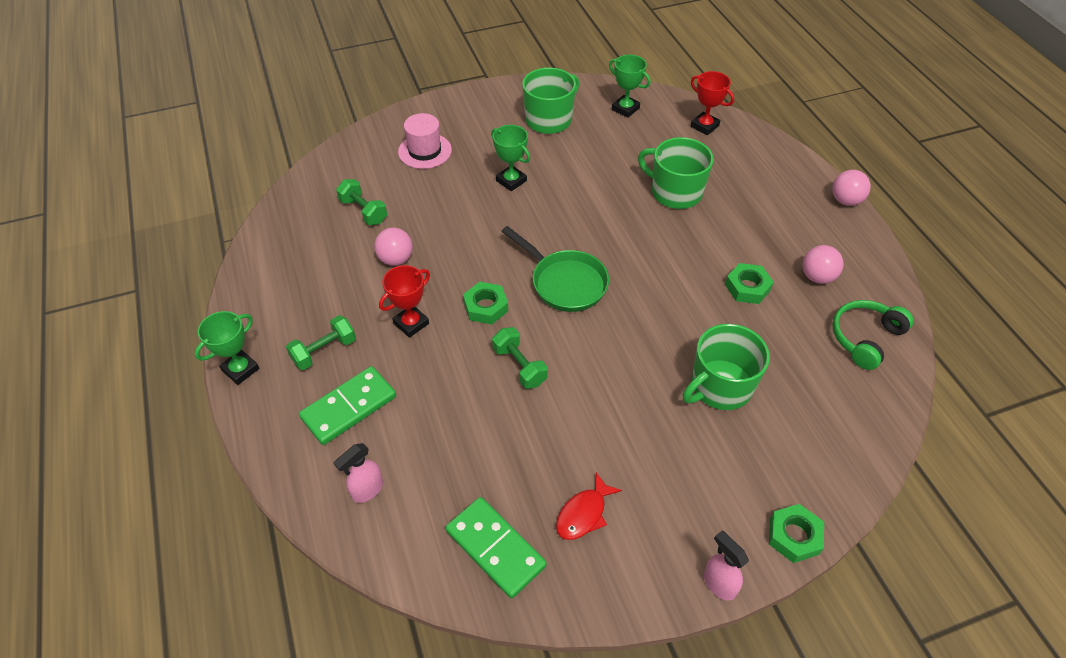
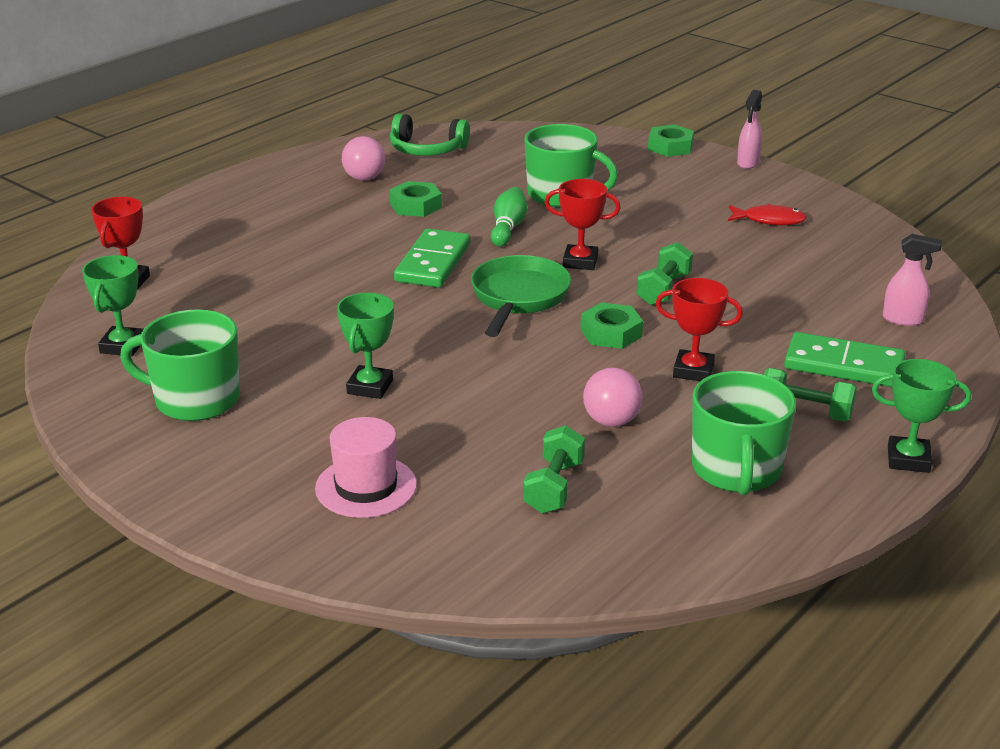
camera: 120 degrees left, 20 degrees down
(495, 548) = (854, 246): green domino -> green domino (433, 263)
(594, 340) = (580, 262): none -> red trophy
(675, 192) = (291, 271): green mug -> green mug (736, 470)
(676, 324) = (508, 228): none -> green bowling pin
(845, 200) = (223, 182): pink ball -> none

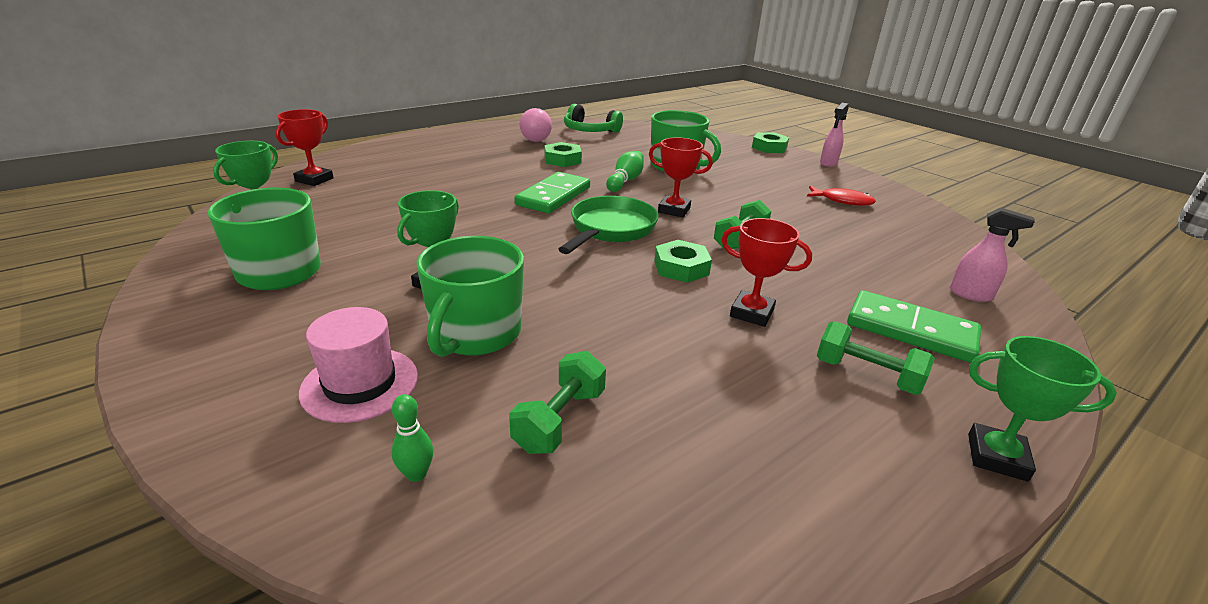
camera: 10 degrees right, 0 degrees up
(461, 540) = (416, 474): none -> green bowling pin
(611, 421) = (652, 352): pink ball -> none
(736, 470) = (779, 435): green mug -> green mug (475, 333)

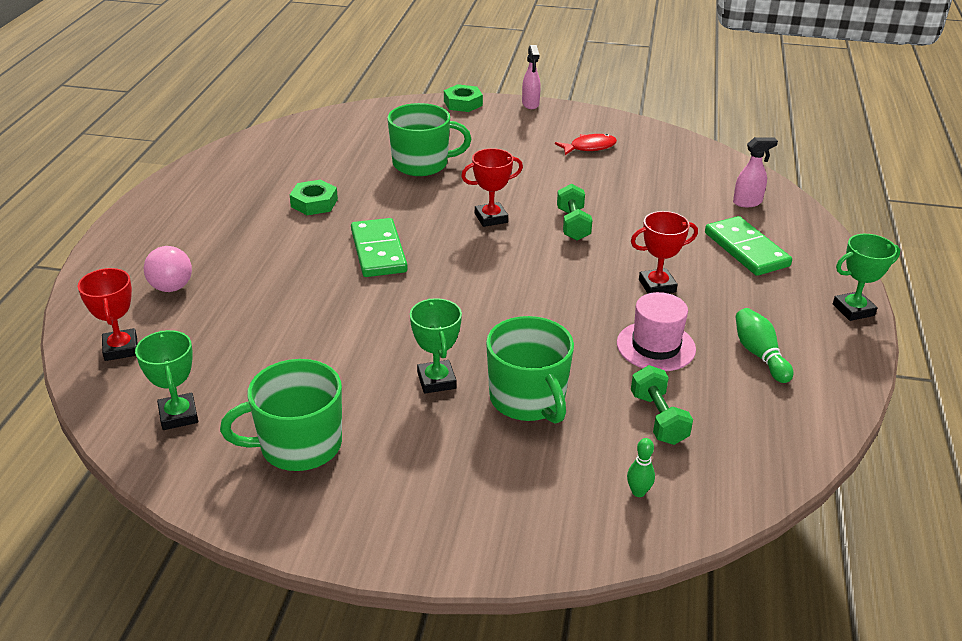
camera: 40 degrees left, 5 degrees up
(360, 384) = (521, 473): pink hat -> pink hat (656, 346)
(536, 141) = (246, 189): pink ball -> pink ball (171, 287)
(590, 130) = (274, 149): green headphones -> none
(610, 229) = (475, 263): green pan -> none
(625, 181) = (408, 204): green bowling pin -> green bowling pin (759, 355)
(681, 268) = (571, 272): green nut -> none
(867, 375) = (758, 295): green dumbbell -> none
(910, 330) = (746, 249): green domino -> green domino turned 75 degrees clockwise

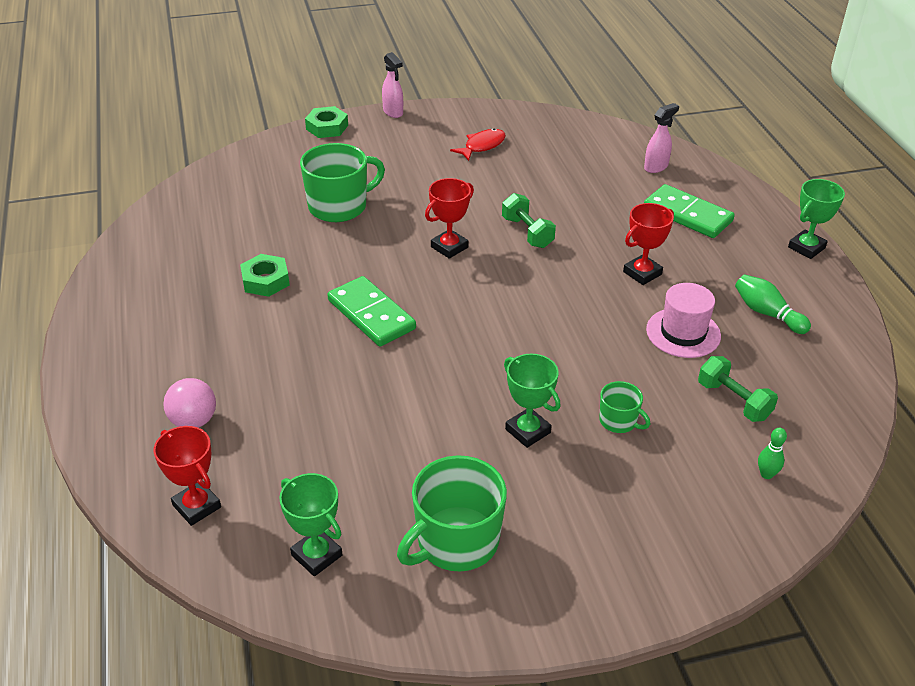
camera: 25 degrees left, 5 degrees up
(528, 400) = (619, 421): green mug -> green mug, size x0.51

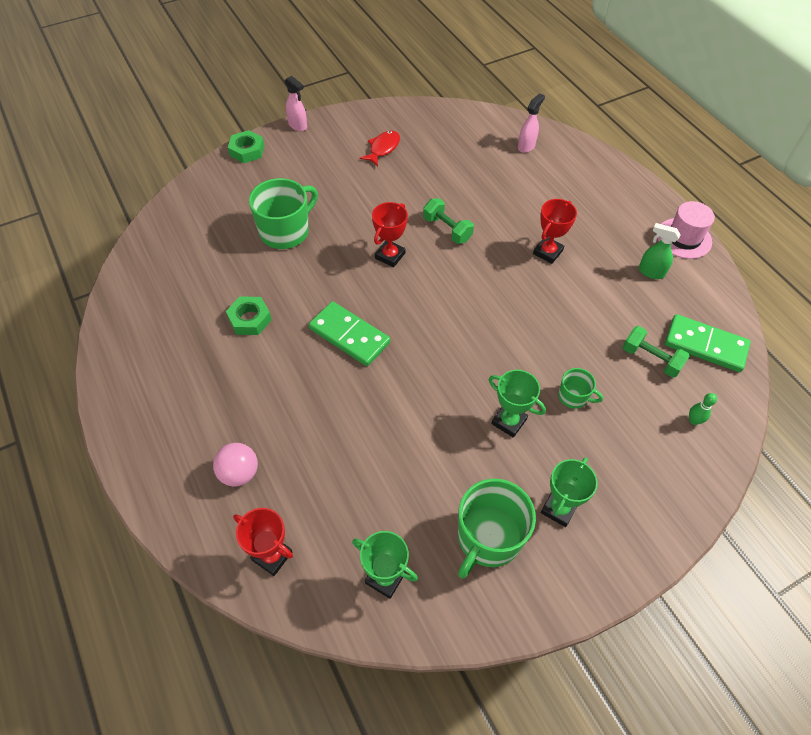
camera: 15 degrees left, 15 degrees up
(683, 333) = (595, 303): pink hat -> pink hat (684, 238)
(687, 214) = (564, 189): green domino -> green domino (705, 345)
(767, 313) = (650, 272): green bowling pin -> green spray bottle
(806, 248) = (661, 204): green trophy -> green trophy (559, 509)

